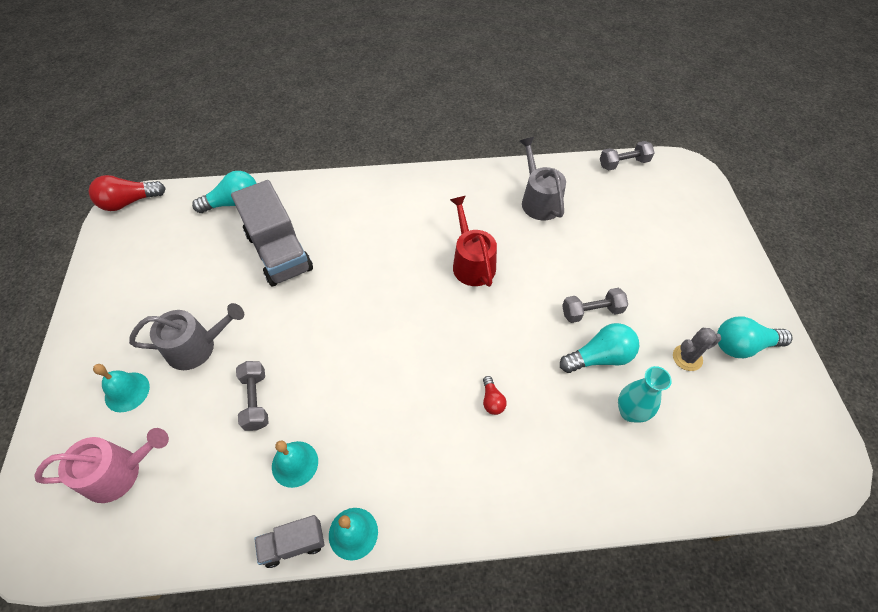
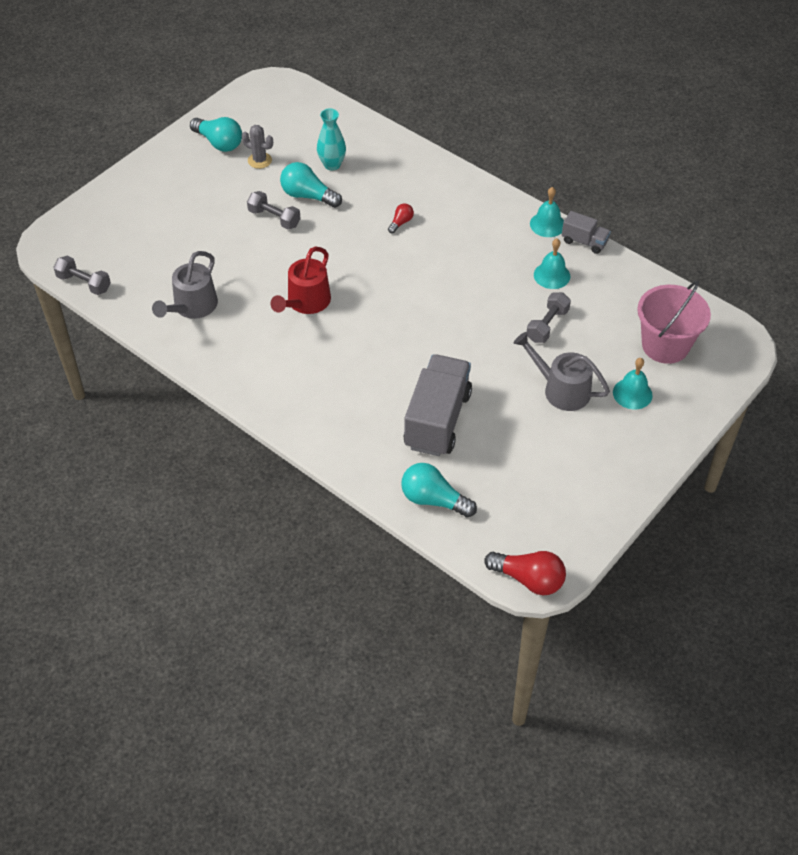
camera: 135 degrees left, 5 degrees down
(119, 472) = (665, 345): pink watering can -> pink bucket

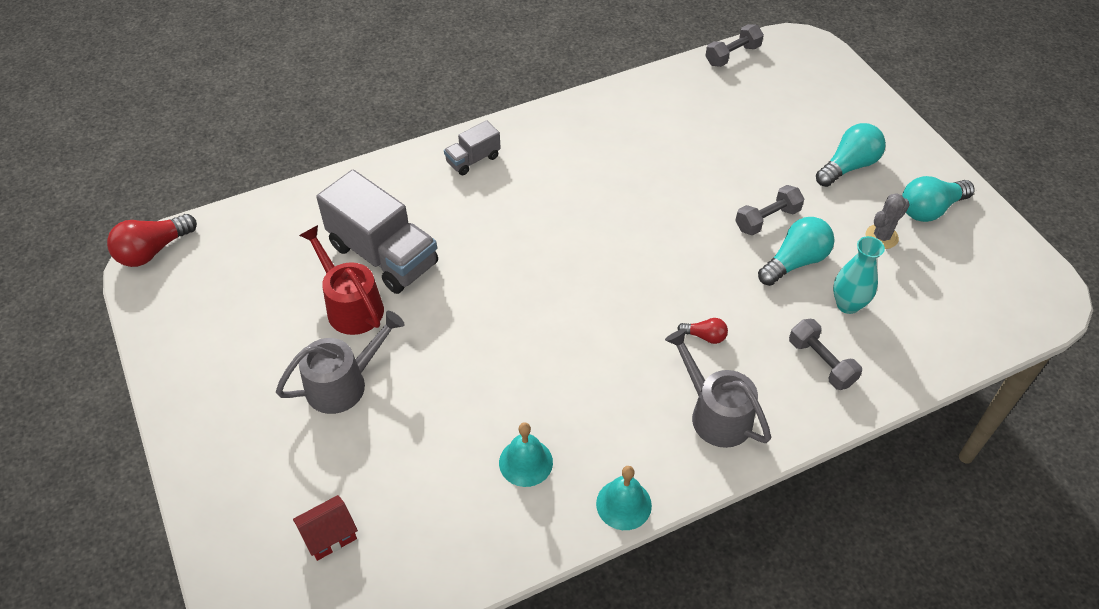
camera: 115 degrees right, 0 degrees up
(192, 307) = (658, 119): grey watering can -> grey watering can (715, 414)
(306, 302) = (615, 205): red watering can -> red watering can (351, 306)
(401, 223) = (704, 336): red light bulb -> red light bulb turned 45 degrees counterclockwise
(434, 500) = (293, 216): turquoise light bulb -> turquoise light bulb (848, 166)
(547, 325) = (446, 416): grey dumbbell -> grey dumbbell (821, 362)
(584, 242) = (566, 535): grey truck -> grey truck (473, 159)
(632, 393) = (286, 455): turquoise bell -> none
(665, 345) = (329, 535): pink bucket -> red house

